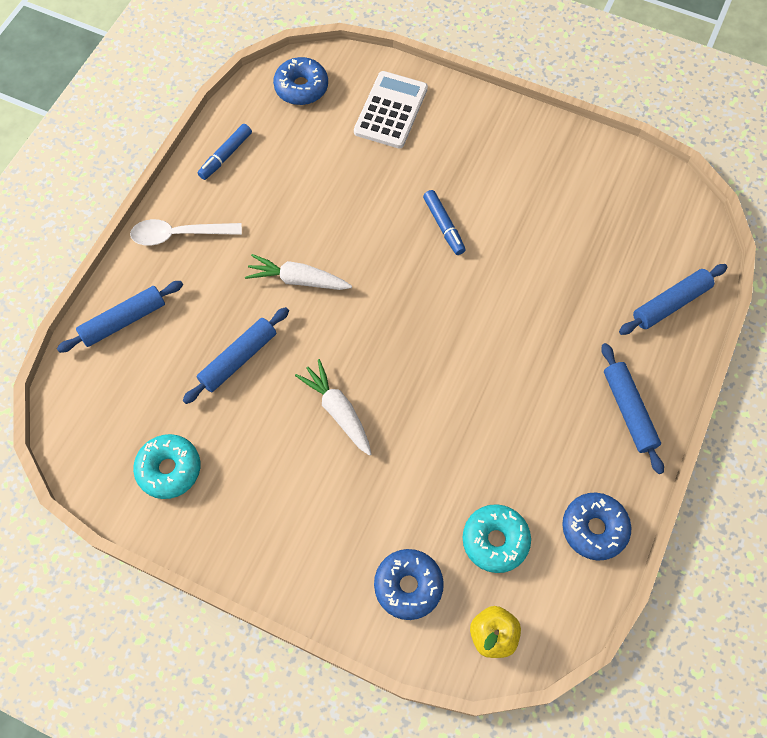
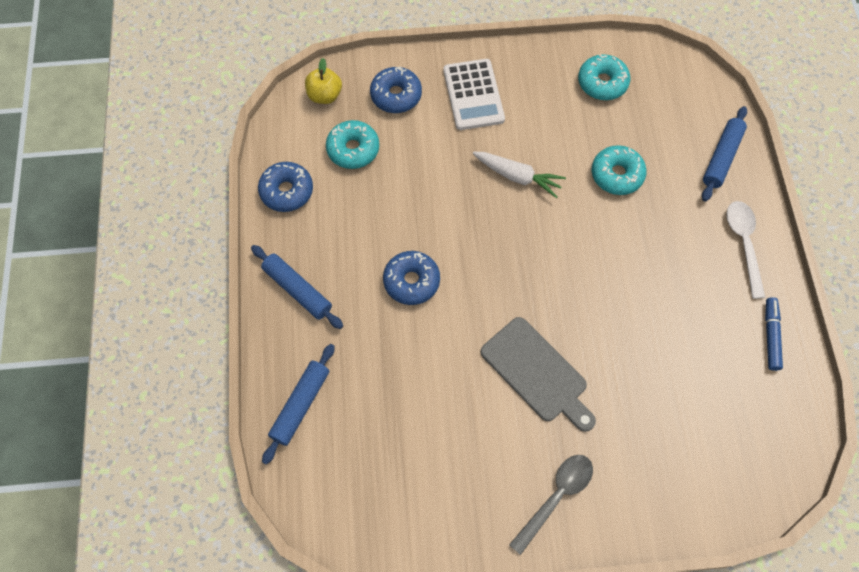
camera: 150 degrees right, 0 degrees up
(179, 235) = (743, 243): white spoon -> white spoon turned 60 degrees counterclockwise
(238, 359) = (617, 175): blue rolling pin -> turquoise donut
(298, 280) = (621, 258): white carrot -> none
(301, 87) = (767, 449): blue donut -> blue donut (411, 281)
(391, 110) = (666, 472): white calculator -> white calculator (473, 95)
(444, 226) = (537, 373): blue marker -> grey cutting board
(488, 136) = (556, 497): none -> grey spoon

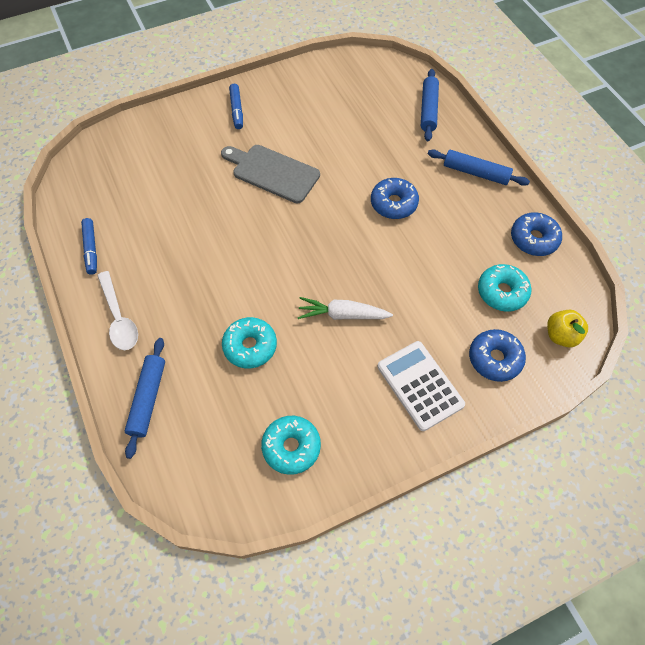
camera: 160 degrees right, 5 degrees down
(556, 497) = (237, 110): grey spoon -> blue marker

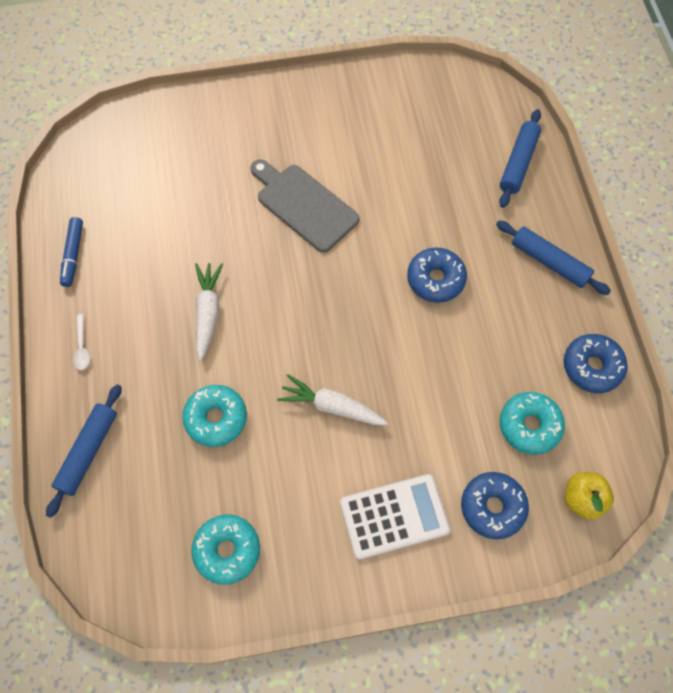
camera: 15 degrees right, 5 degrees up
(119, 318) = (82, 347): white spoon -> white spoon, size x0.54
(218, 267) = (208, 312): none -> white carrot
(237, 110) = (285, 113): blue marker -> none
(420, 385) = (394, 516): white calculator -> white calculator turned 90 degrees clockwise

